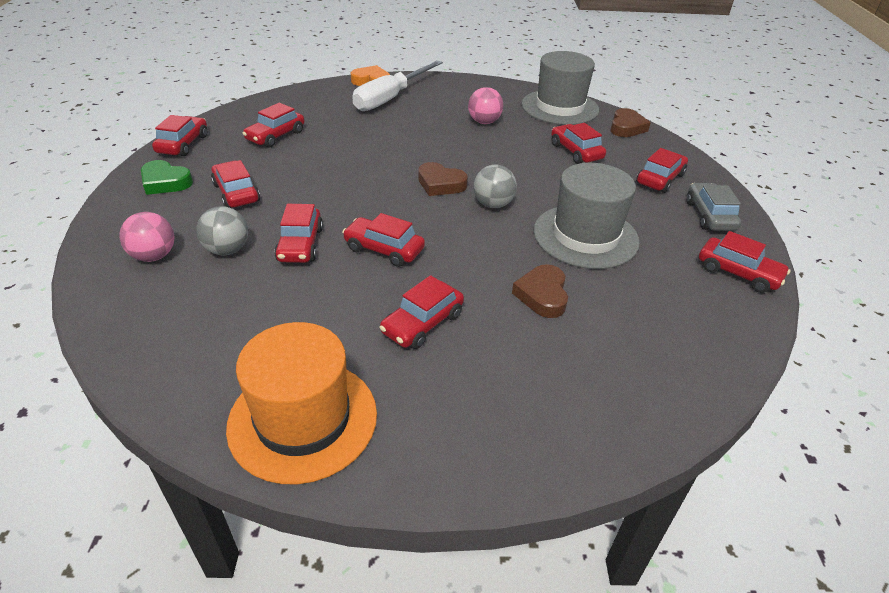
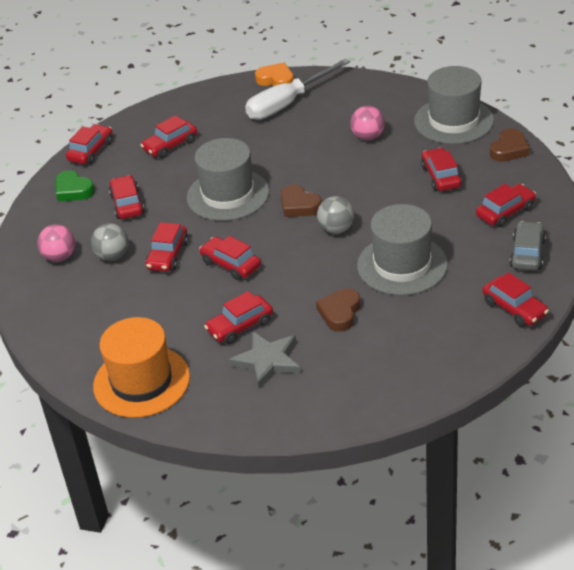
camera: 20 degrees right, 0 degrees up
(355, 178) = (228, 195): none -> grey hat
(477, 367) = (267, 361): none -> grey star

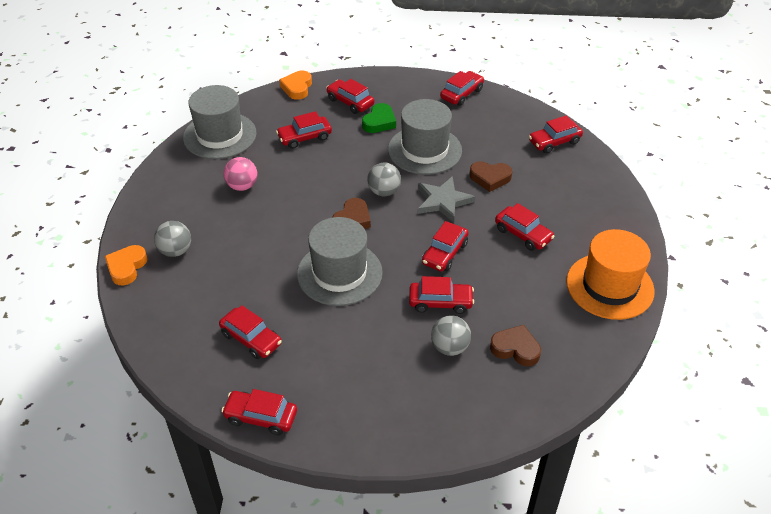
camera: 105 degrees left, 5 degrees up
(60, 257) = (460, 395): pink ball -> none
(73, 190) = (340, 415): green heart -> green heart (379, 122)
(127, 204) = (362, 355): red car -> red car (554, 142)
(267, 361) = (557, 212): grey star -> grey star (443, 201)
(288, 103) = (175, 251): white screwdriver -> grey ball
(509, 149) = (265, 103): brown heart -> brown heart (515, 349)
(527, 253) = (399, 90): grey car -> none
(538, 172) = (297, 88): none -> orange heart

